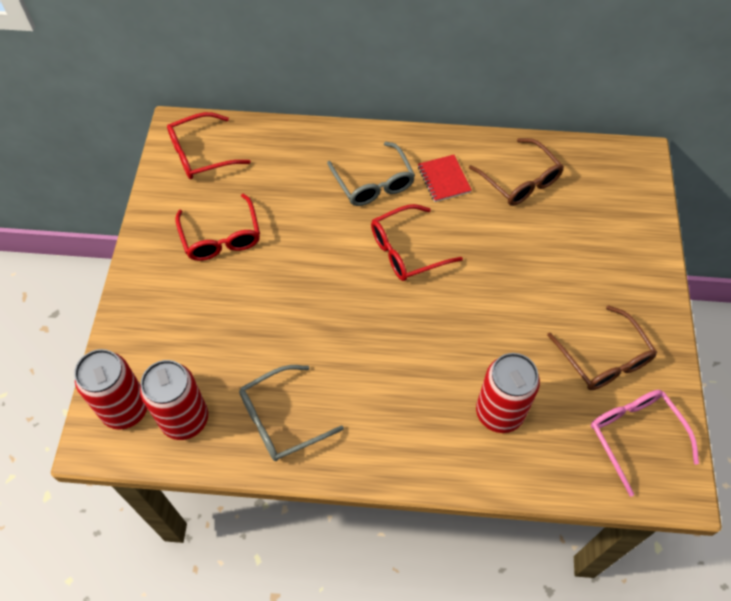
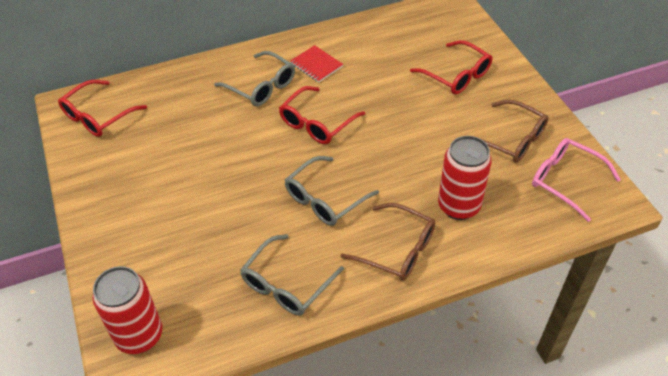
camera: 25 degrees left, 10 degrees down
(185, 419) = (200, 320): red can -> none
(221, 238) = (153, 170): red glasses -> red glasses (457, 76)
(366, 343) = (324, 199): none -> grey glasses
(520, 181) = (376, 46): brown glasses -> brown glasses (398, 250)

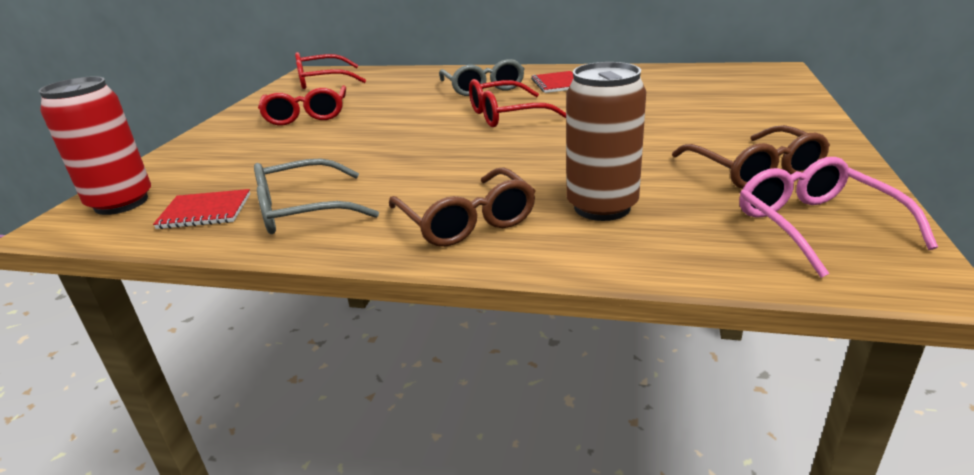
camera: 35 degrees right, 20 degrees down
(219, 315) = (205, 211): none -> red notebook
(324, 199) = (438, 163): grey glasses -> none
(457, 76) = (724, 113): red glasses -> red glasses (306, 115)
(458, 206) = (602, 207): red can -> brown can

